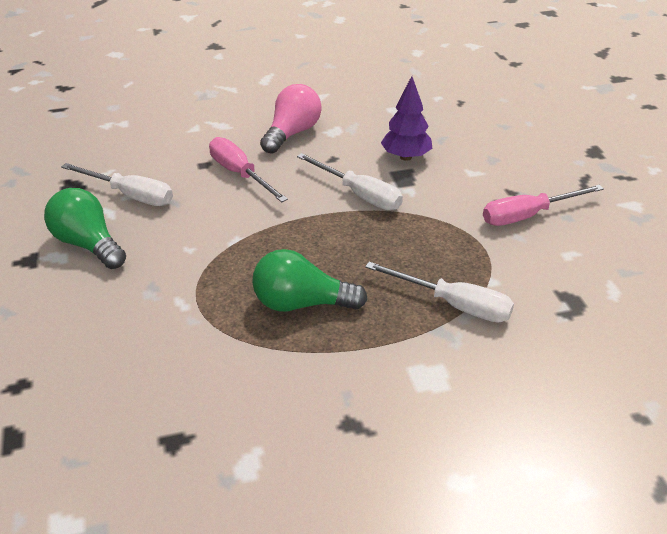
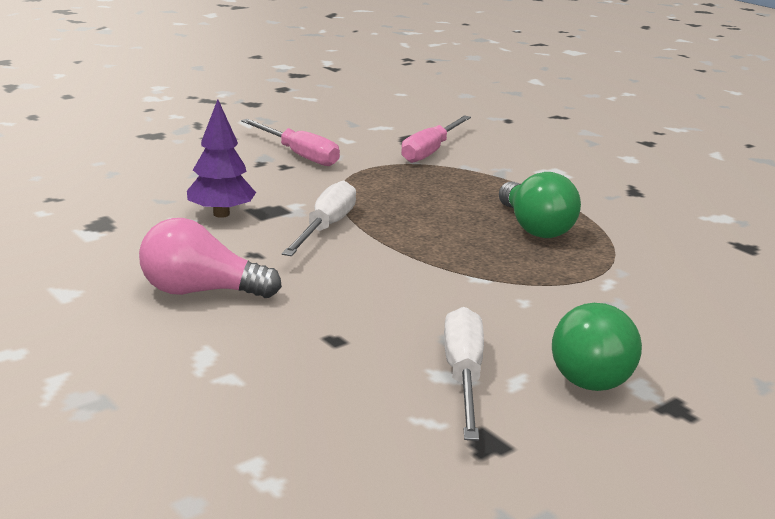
camera: 115 degrees left, 15 degrees down
(240, 174) = (339, 306): pink screwdriver -> pink screwdriver (431, 151)
(453, 305) = (462, 172): white screwdriver -> none

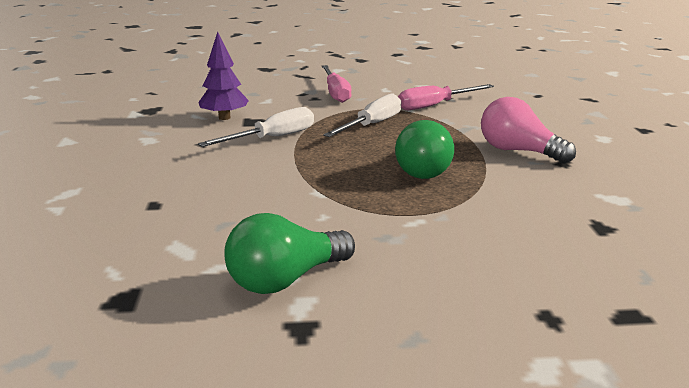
camera: 35 degrees right, 0 degrees up
(201, 291) = (132, 157): pink light bulb -> pink light bulb (518, 151)
(463, 376) = (188, 252): white screwdriver -> white screwdriver (372, 125)

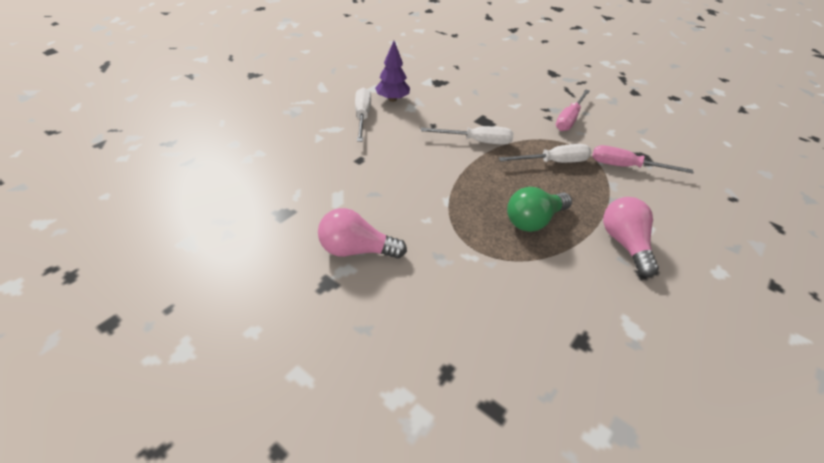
camera: 40 degrees right, 20 degrees up
(93, 168) = (362, 116): none -> white screwdriver
(224, 118) = (471, 109): purple tree -> purple tree (392, 99)
(285, 280) = (356, 250): green light bulb -> pink light bulb

